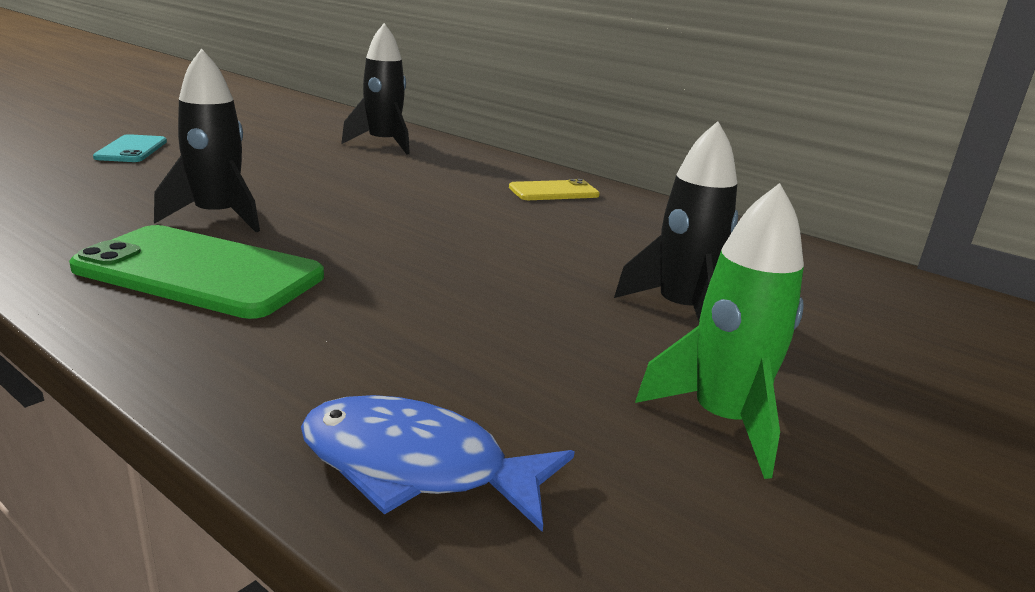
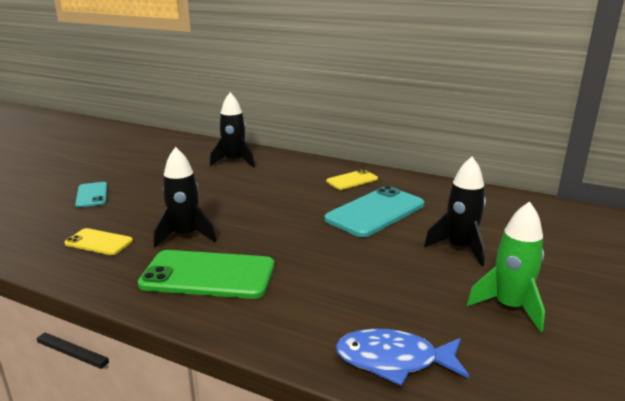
camera: 10 degrees left, 0 degrees up
(77, 203) = (99, 242): none -> yellow phone
(561, 236) = (375, 212): none -> turquoise phone

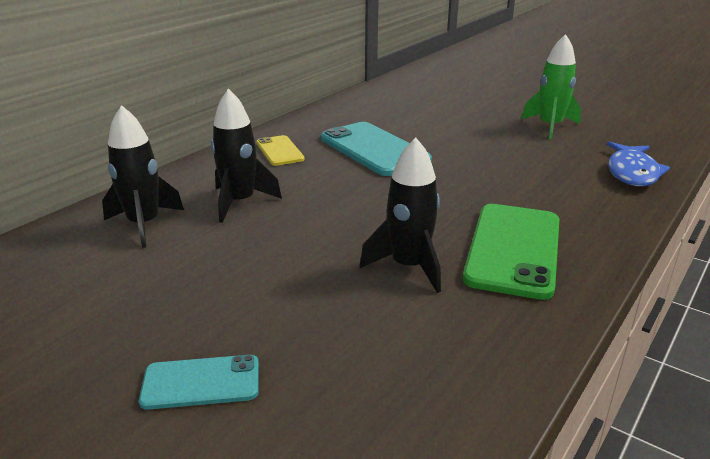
camera: 80 degrees left, 5 degrees up
(99, 242) = (417, 348): yellow phone -> none
(459, 248) = (459, 127): black rocket -> black rocket (240, 202)

